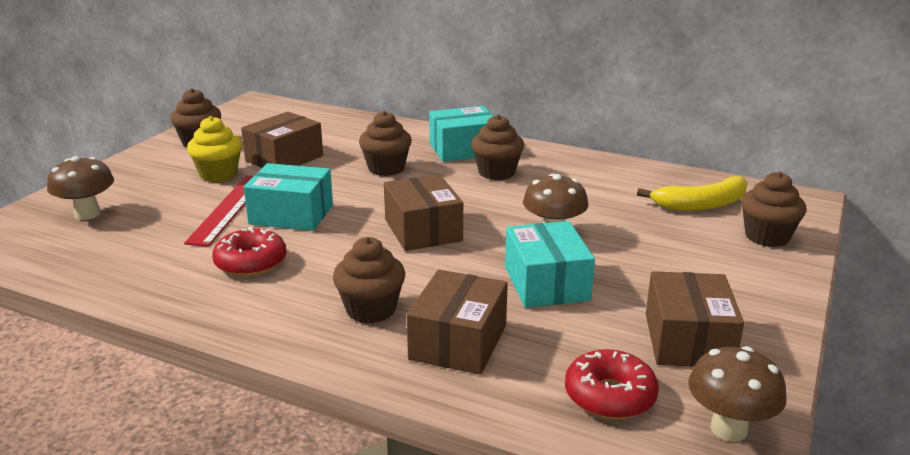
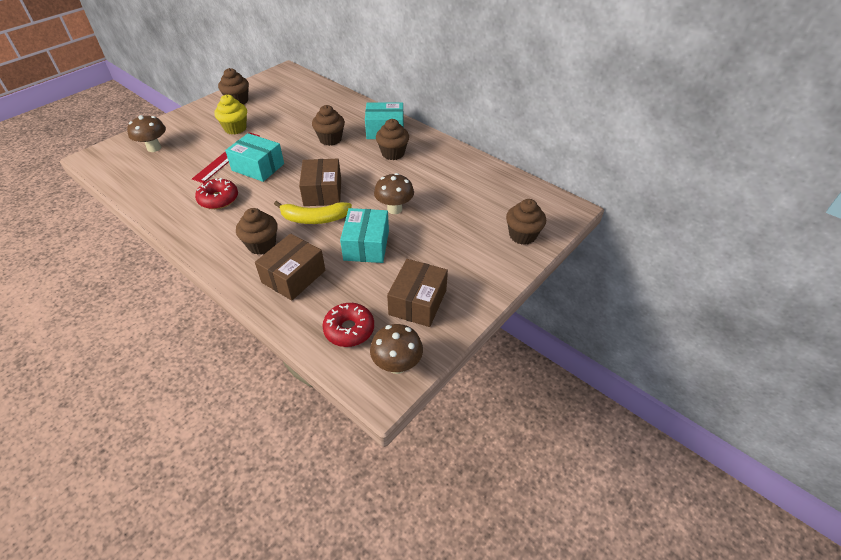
camera: 15 degrees right, 20 degrees up
(284, 158) = (277, 121): brown box -> none
(701, 205) = (500, 202): yellow banana -> yellow banana (314, 219)

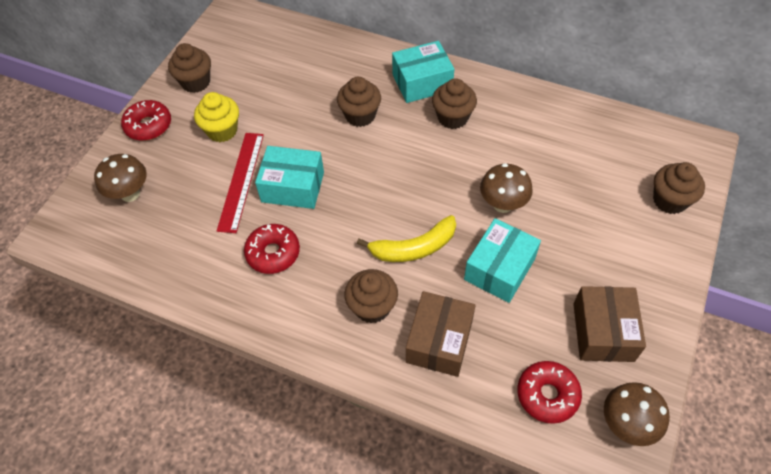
camera: 15 degrees left, 10 degrees up
(192, 116) = (148, 126): none -> red donut
(322, 192) = (400, 204): brown box -> none
(366, 245) = (499, 269): turquoise box -> turquoise box turned 45 degrees clockwise

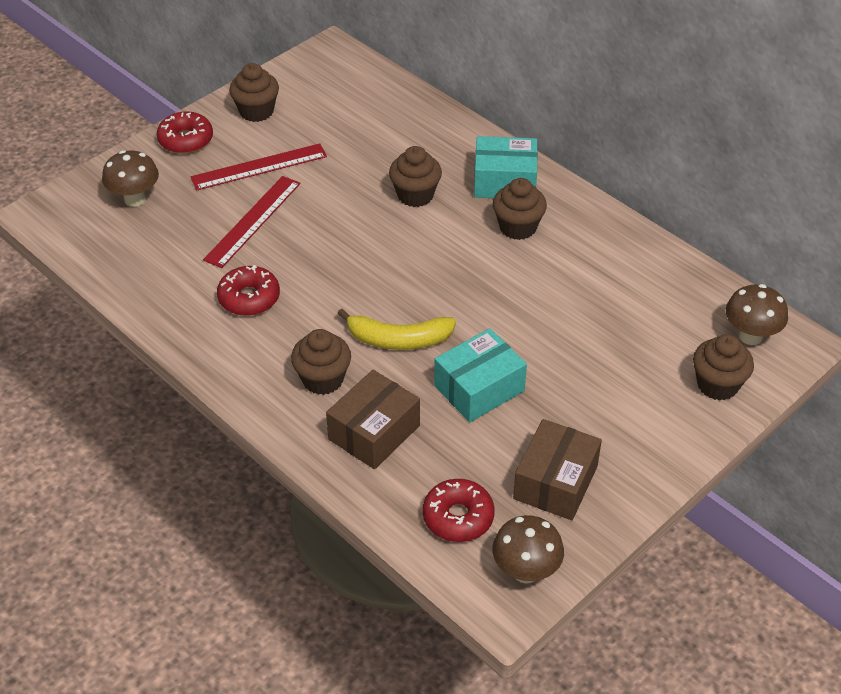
camera: 20 degrees right, 10 degrees down
(222, 130) = (259, 167): yellow cupcake -> red ruler
(293, 187) = (303, 243): turquoise box -> none
(502, 204) = (521, 329): brown mushroom -> brown mushroom (750, 336)

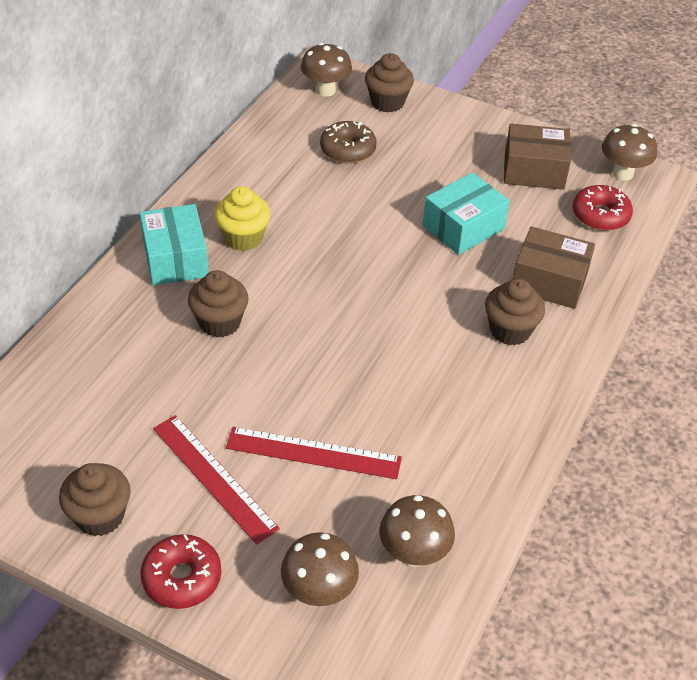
camera: 110 degrees left, 0 degrees up
(134, 253) = (414, 554): none -> brown mushroom
(249, 298) = (434, 418): red donut -> none
(398, 339) = (433, 290): yellow banana -> none
(479, 388) = (463, 227): turquoise box -> turquoise box turned 75 degrees counterclockwise
(518, 227) = (243, 238): brown cupcake -> yellow cupcake
(634, 329) = (348, 150): none -> brown donut

